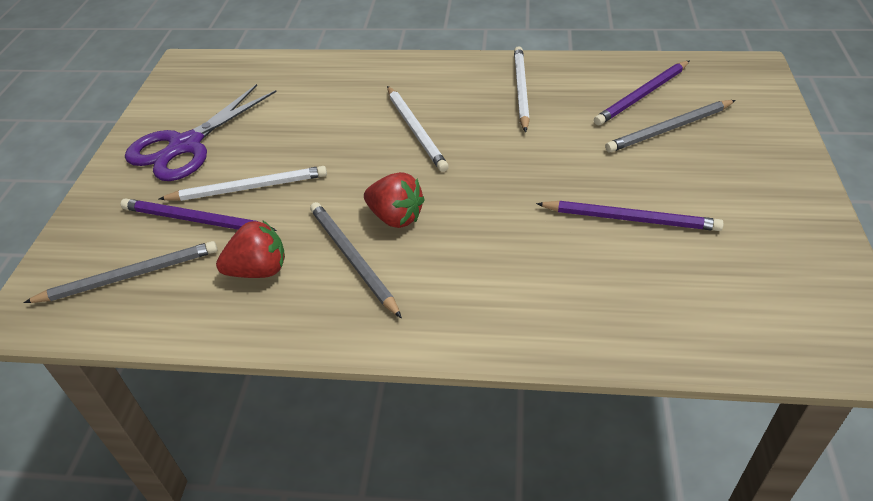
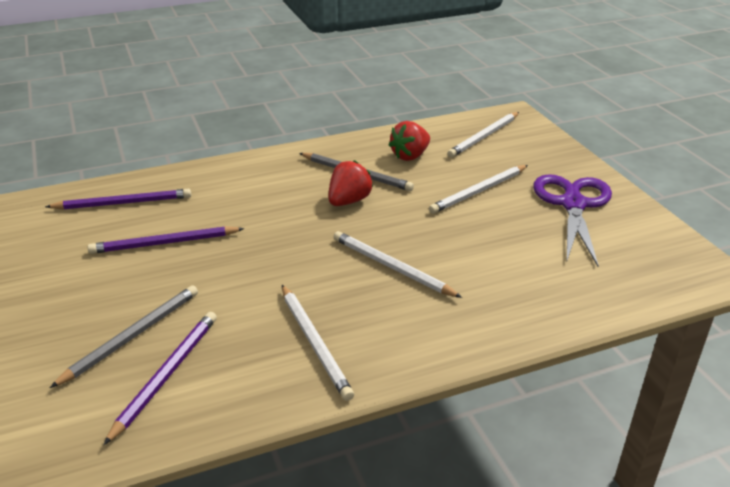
camera: 150 degrees right, 10 degrees down
(129, 276) = (484, 136): grey pencil -> white pencil
(196, 220) = (487, 167): purple pencil -> purple pencil (123, 203)
(395, 217) = (349, 201): red strawberry -> red strawberry turned 120 degrees clockwise

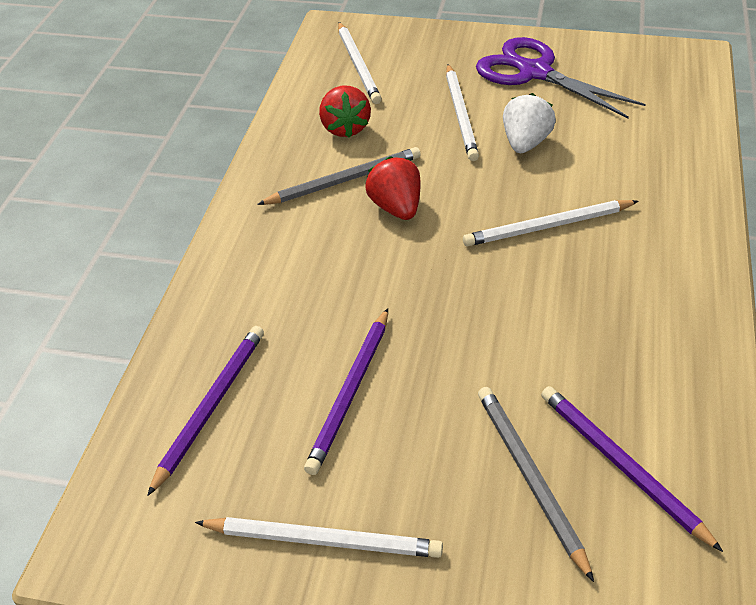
camera: 55 degrees left, 10 degrees up
(314, 342) = (637, 329): white pencil -> white pencil (322, 540)
(478, 228) = (525, 143): none -> white strawberry

